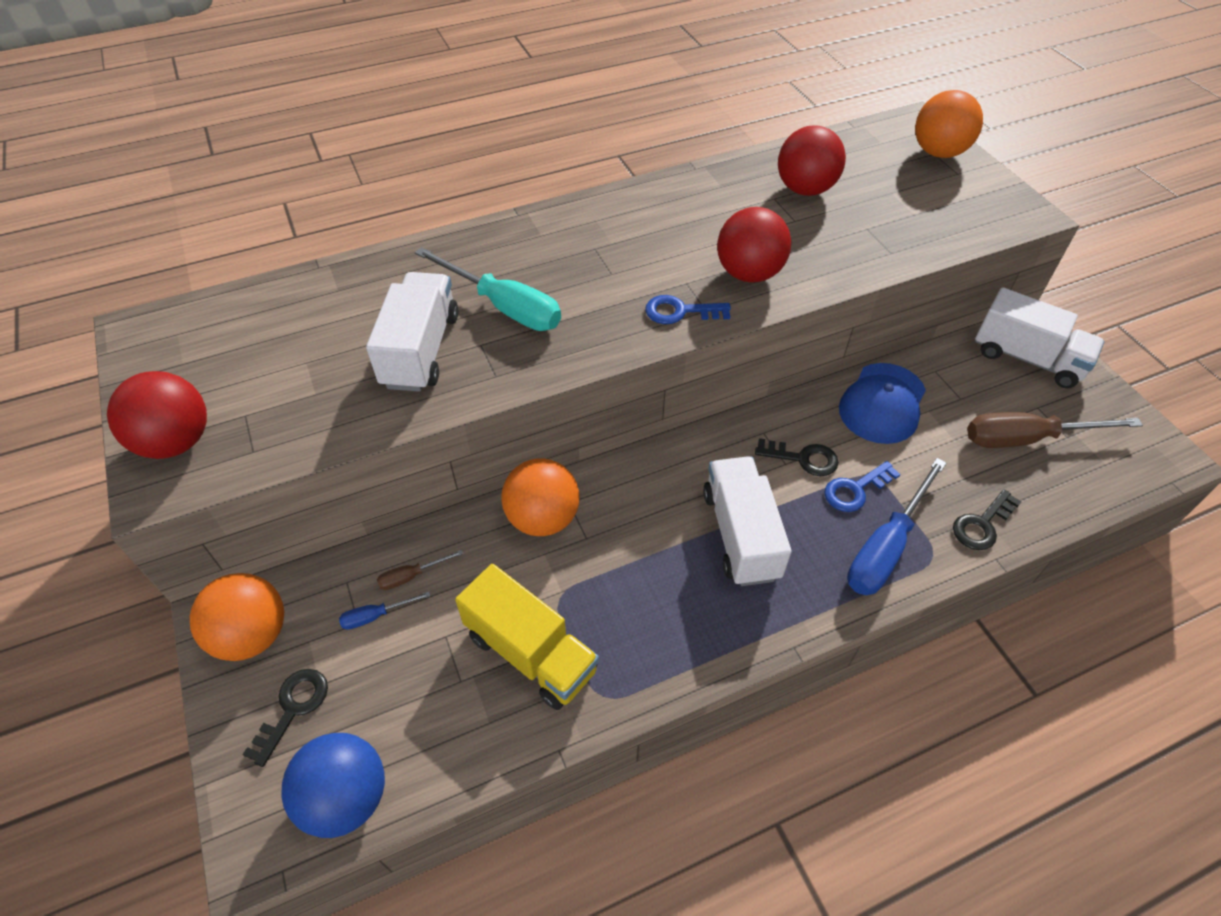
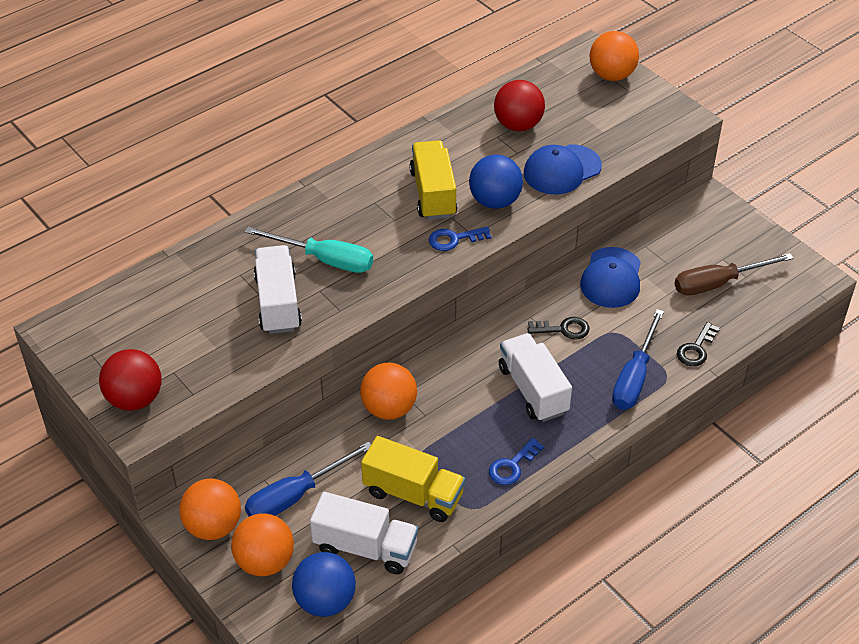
camera: 15 degrees left, 5 degrees down
(293, 708) = (265, 561): black key -> orange ball
(376, 616) = (295, 496): blue screwdriver -> blue screwdriver, size x2.22
(411, 576) = (309, 466): brown screwdriver -> none
(672, 251) = (433, 194): none -> yellow truck
(749, 273) = (495, 201): red ball -> blue ball
(848, 250) = (562, 170): none -> blue cap
(855, 490) = (605, 343): blue key -> blue key (512, 466)
(1027, 358) = (710, 223): white truck -> white truck (365, 547)

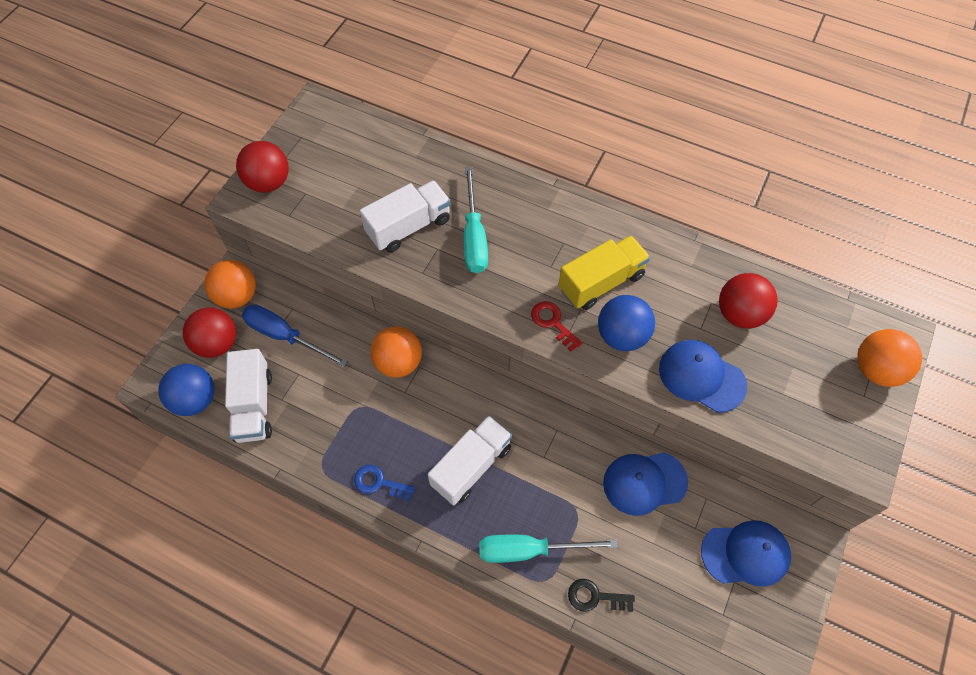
camera: 65 degrees right, 15 degrees up
(265, 561) = (217, 343): orange ball -> red ball
(413, 494) = (319, 418): yellow truck -> none
(454, 239) = (552, 322): blue key -> red key
(563, 329) = (556, 464): black key -> none
(634, 377) = (529, 550): blue screwdriver -> turquoise screwdriver
(703, 242) = (745, 553): none -> blue cap
(718, 283) = (696, 589): brown screwdriver -> none

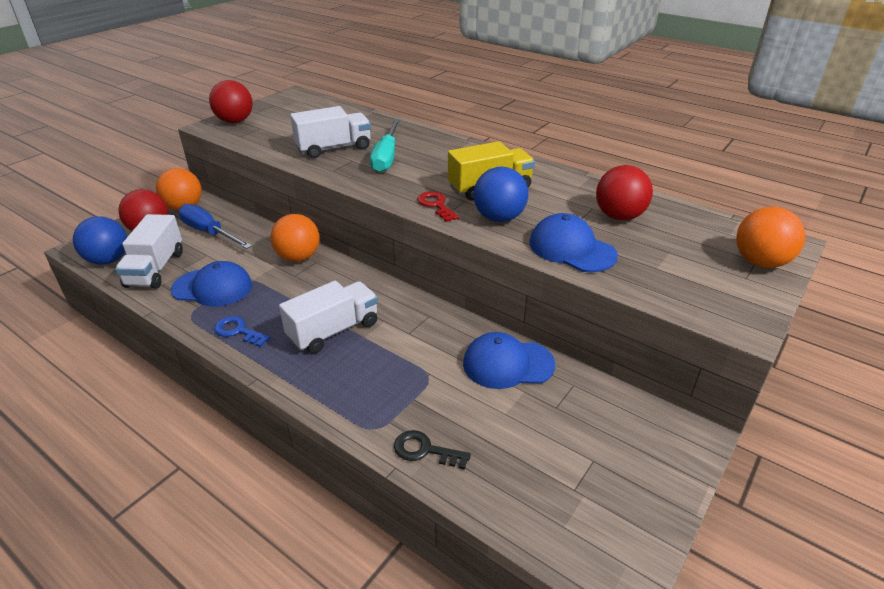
camera: 10 degrees right, 25 degrees down
(529, 550) = (366, 400): turquoise screwdriver -> none
(745, 553) = (611, 437): blue cap -> blue cap (212, 287)

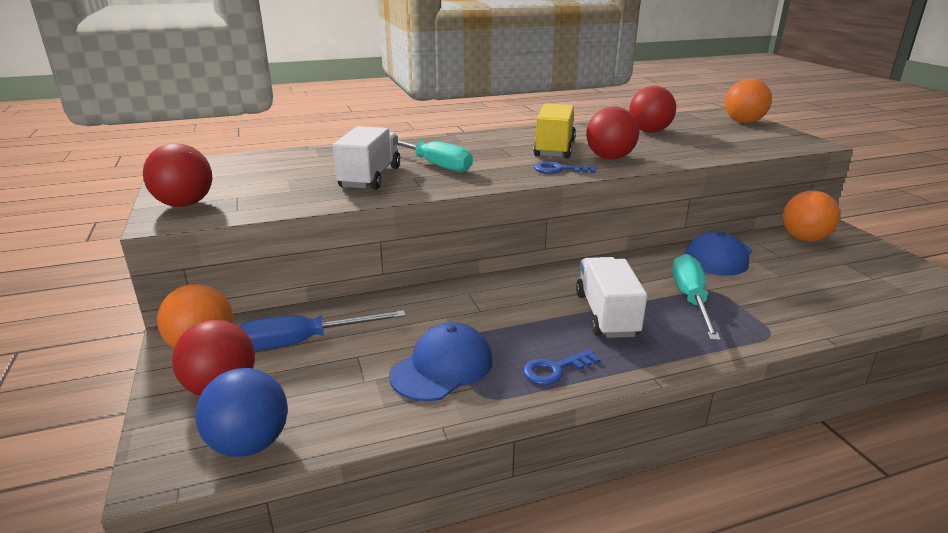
camera: 55 degrees left, 10 degrees down
(155, 269) = (338, 403): white truck -> none
(298, 257) = (447, 299): orange ball -> orange ball (804, 239)
(398, 367) = (691, 299): none -> turquoise screwdriver
(424, 450) = (810, 319): black key -> none
(436, 205) = (559, 170): red key -> blue key
(499, 218) = (609, 158): blue ball -> red ball
(571, 249) = (682, 152): blue cap -> none

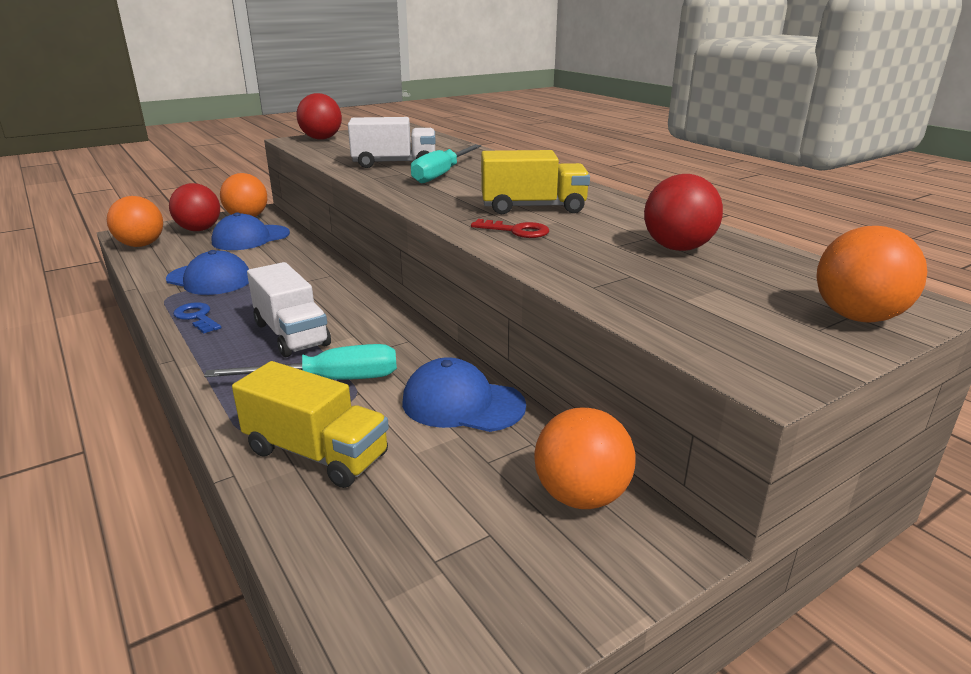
camera: 75 degrees right, 0 degrees up
(249, 444) = (141, 245): blue ball -> orange ball
(303, 342) = (250, 238): blue screwdriver -> blue cap
(559, 170) = (454, 213): blue key -> none
(606, 314) = (291, 334): white truck -> white truck turned 75 degrees clockwise
(609, 158) = (517, 231): red ball -> red key
(791, 307) = (316, 453): none -> yellow truck

